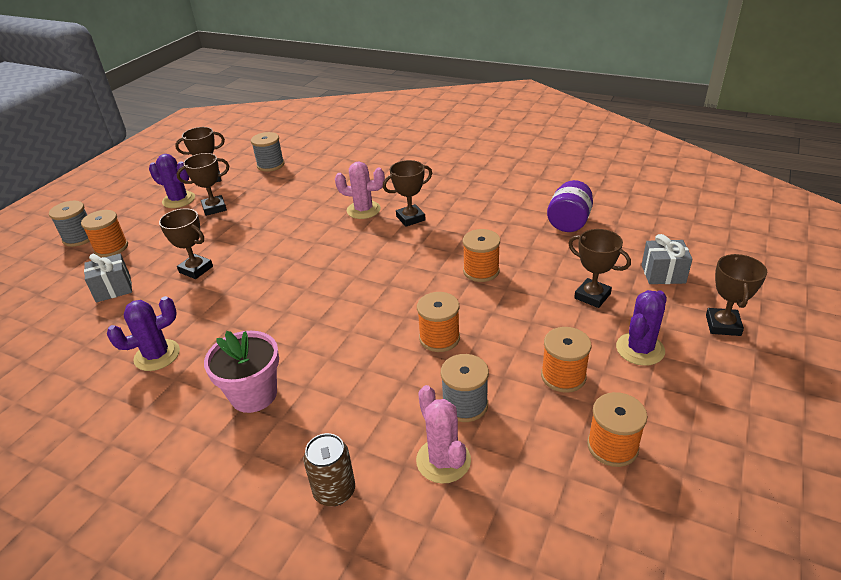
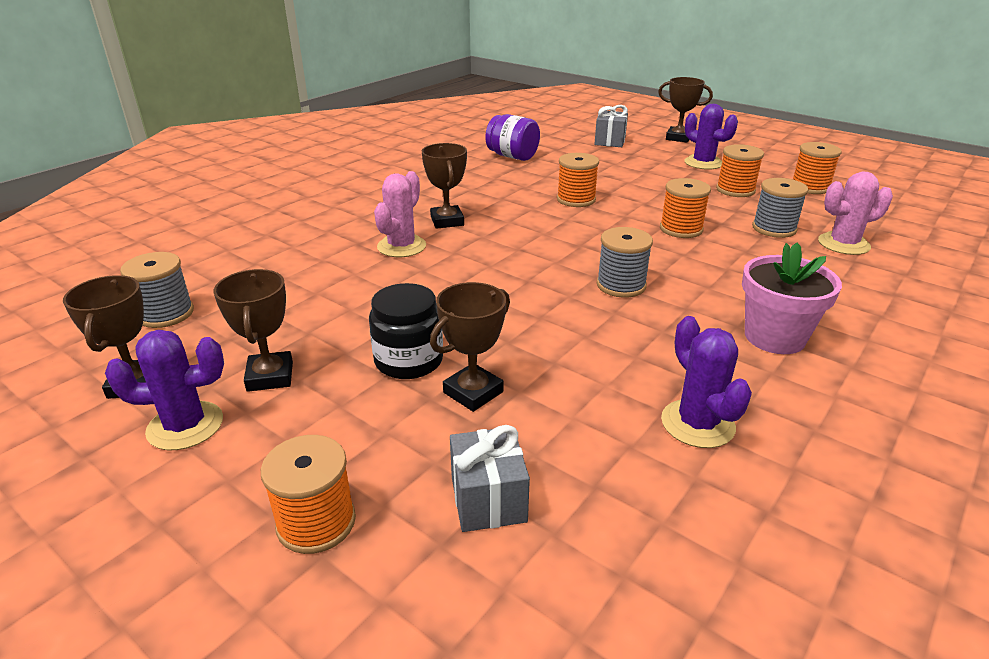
camera: 80 degrees left, 5 degrees down
(79, 238) = (215, 598): grey spool -> grey spool (621, 285)
(179, 200) = (185, 426): purple cactus -> purple cactus turned 45 degrees clockwise
(227, 243) = (409, 360): none -> black jar
(334, 491) = (898, 294): brown can -> none
(592, 296) = (632, 166): brown trophy -> none

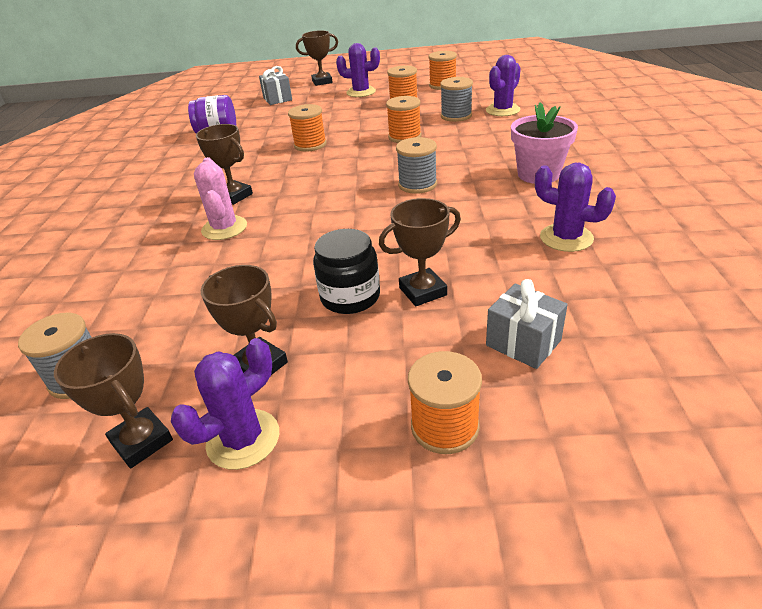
camera: 35 degrees left, 5 degrees up
(473, 392) = (422, 291): brown trophy -> brown trophy turned 60 degrees clockwise
(843, 244) = (502, 110): pink cactus -> purple cactus

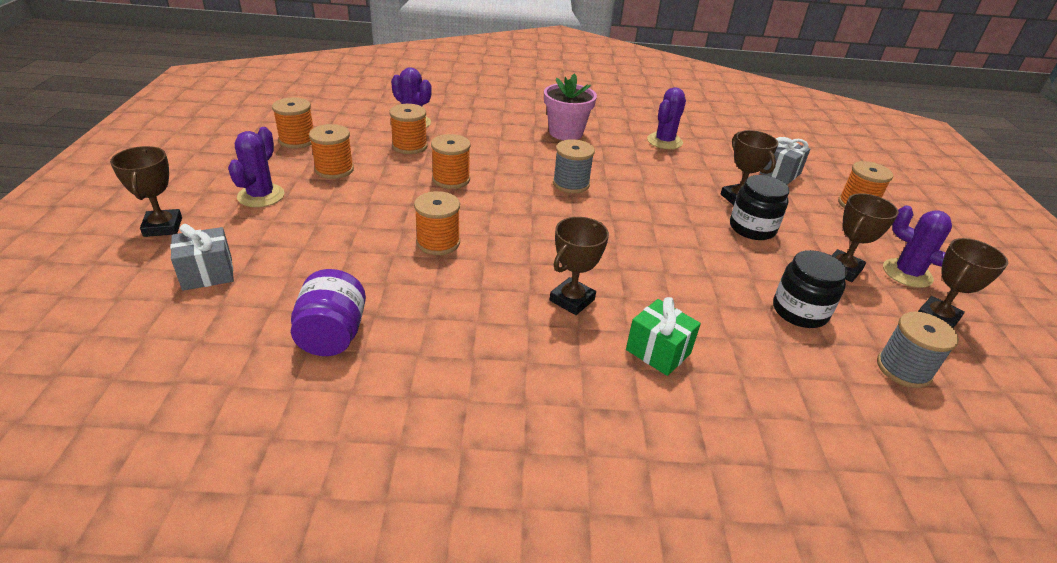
camera: 95 degrees left, 0 degrees up
(165, 232) = (658, 351): none -> green gift
(190, 314) = (799, 311): none -> black jar
(224, 228) = (649, 302): pink cactus -> none
(456, 116) = (409, 146): grey spool -> orange spool

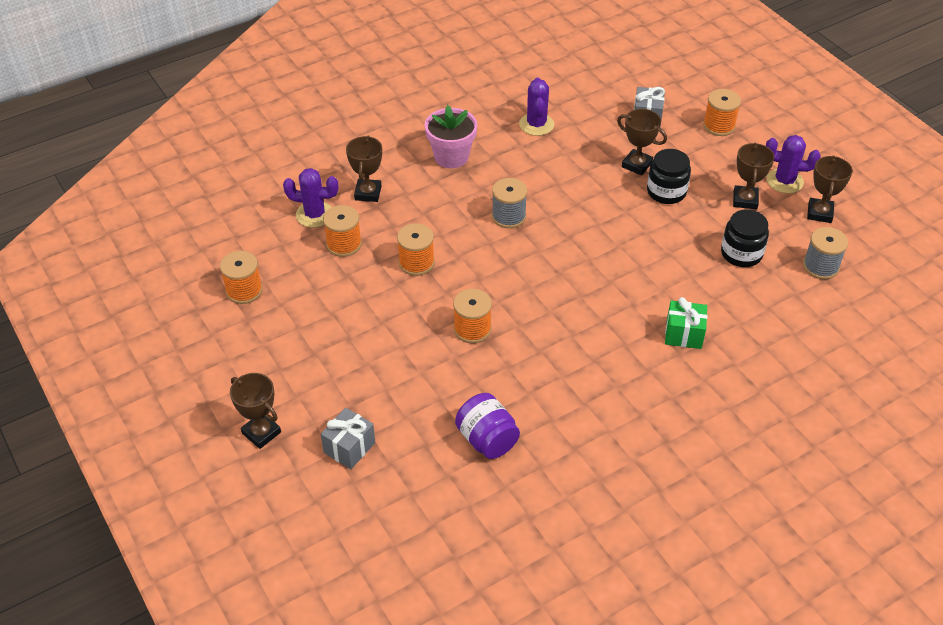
camera: 30 degrees left, 10 degrees up
(261, 196) = (293, 363): purple cactus -> none
(334, 169) = (315, 304): orange spool -> none
(572, 300) = (603, 325): brown trophy -> brown trophy (368, 193)

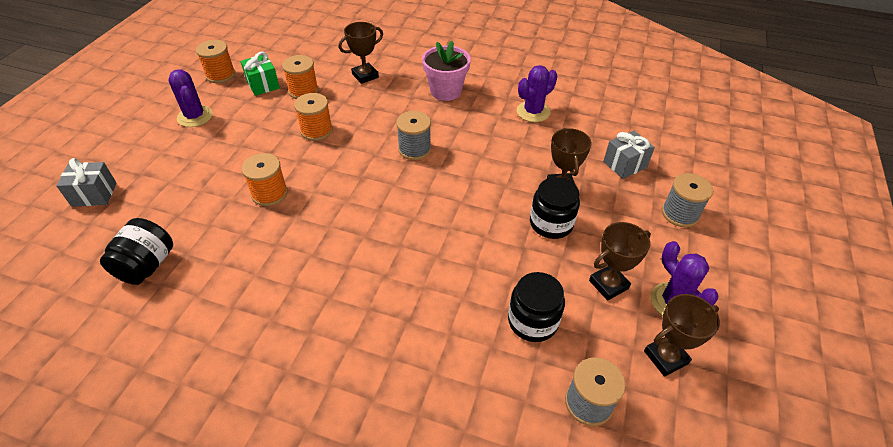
camera: 50 degrees right, 0 degrees up
(261, 433) = (86, 147): brown trophy -> none
(314, 214) = (320, 66): purple cactus -> purple cactus (195, 116)
(487, 439) = (147, 265): purple jar -> black jar
(684, 334) = (379, 334): green gift -> green gift (263, 85)
(719, 126) = (680, 214): orange spool -> grey spool

